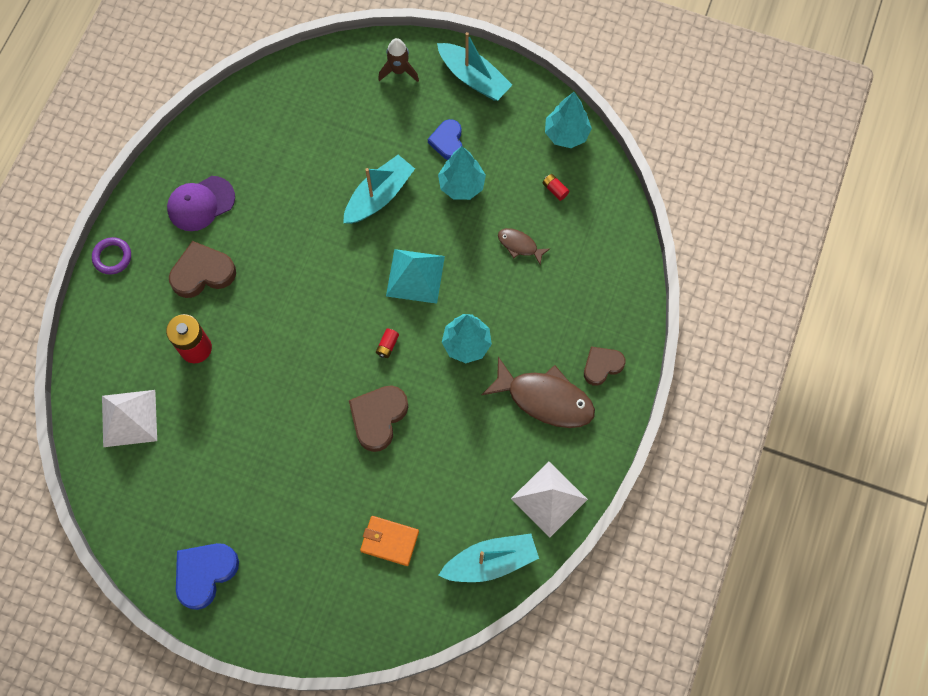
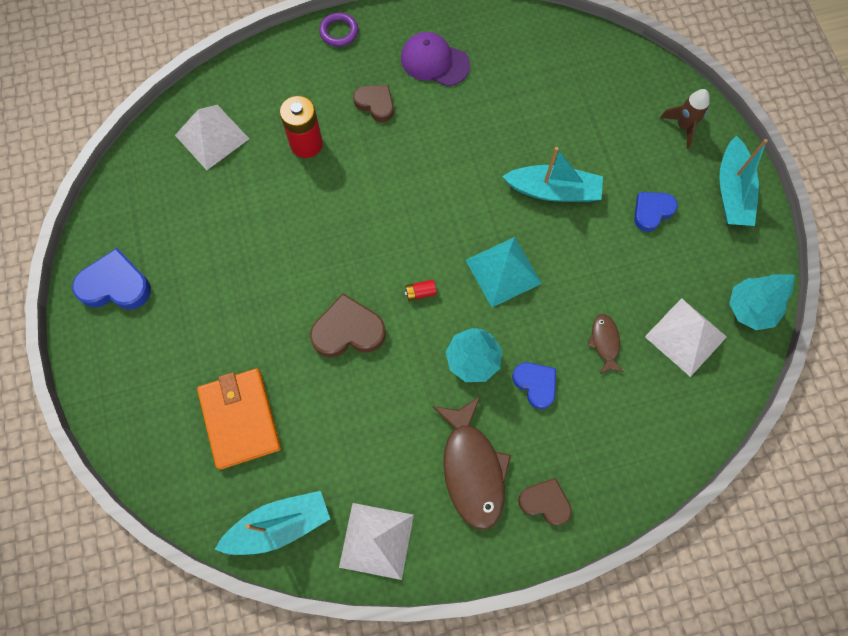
camera: 55 degrees right, 0 degrees up
(202, 273) = (375, 104): brown heart -> brown heart, size x0.66
(389, 541) = (240, 419): orange wallet -> orange wallet, size x1.56
(462, 185) = (621, 252): turquoise tree -> none
(490, 561) = (279, 525): turquoise boat -> turquoise boat turned 60 degrees counterclockwise
(516, 313) = (535, 384): none -> blue heart
(555, 190) = (685, 337): red battery -> white pyramid

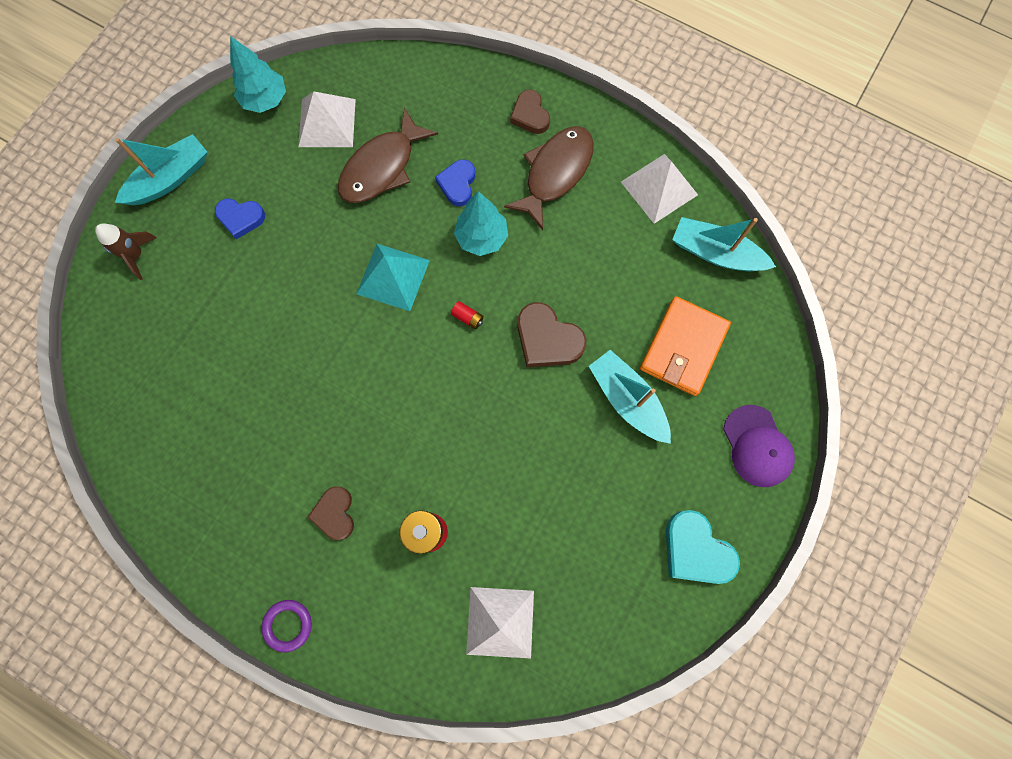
camera: 135 degrees left, 5 degrees up
(115, 285) = (695, 550): blue heart -> turquoise heart
(434, 61) = (244, 506): purple cap -> purple cap (757, 446)
(553, 191) = (288, 300): turquoise boat -> turquoise boat (627, 399)
(605, 342) = (382, 167): brown fish -> brown fish, size x2.00

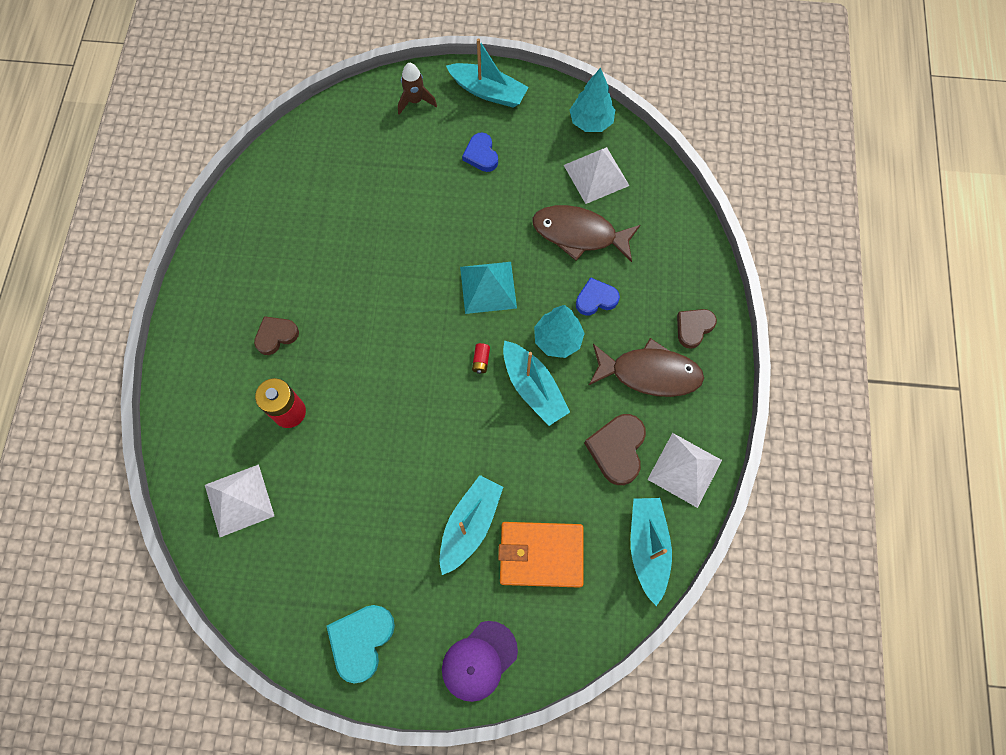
camera: 65 degrees right, 5 degrees down
(288, 625) = (180, 343): purple ring -> none
(519, 282) = (533, 388): none -> turquoise boat
(547, 339) = (493, 433): brown heart -> brown heart (617, 449)

